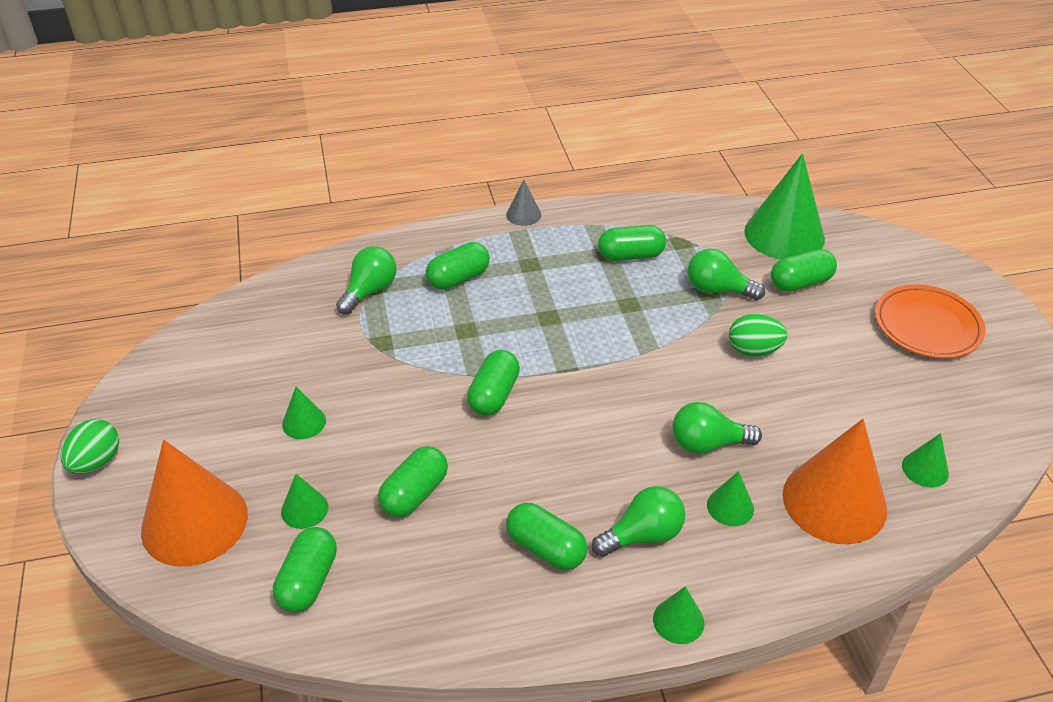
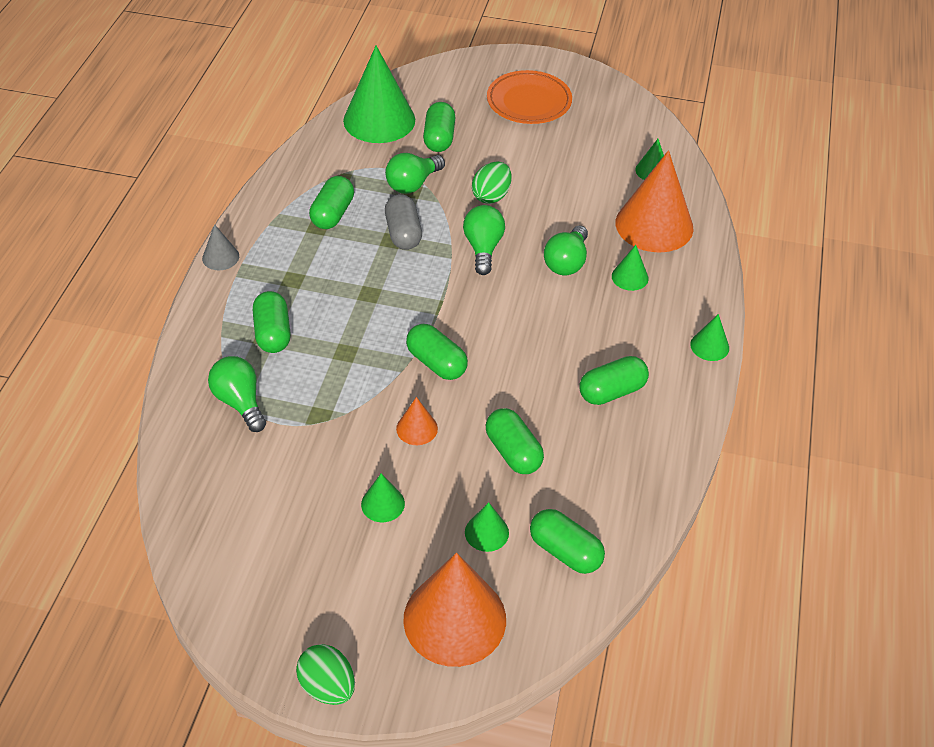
camera: 65 degrees left, 5 degrees up
(404, 412) = (417, 428): none -> orange cone
(643, 535) = (629, 333): green light bulb -> green light bulb (483, 248)
(645, 309) = (403, 233): none -> grey capsule

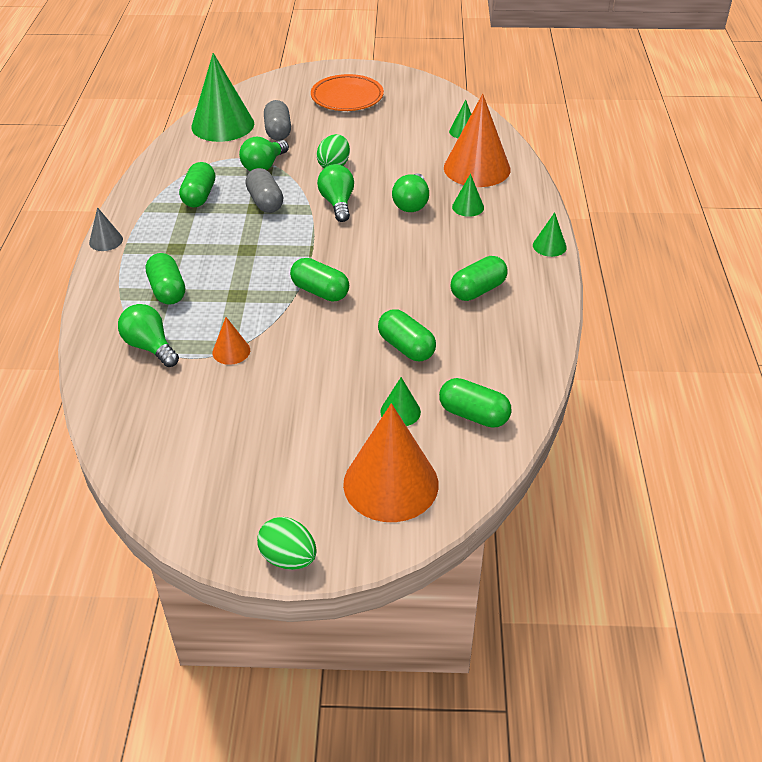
camera: 10 degrees left, 5 degrees down
(383, 504) = (301, 404): green cone -> none
(417, 428) = (316, 343): orange cone -> orange cone (231, 351)
(439, 138) = (278, 131): green capsule -> grey capsule

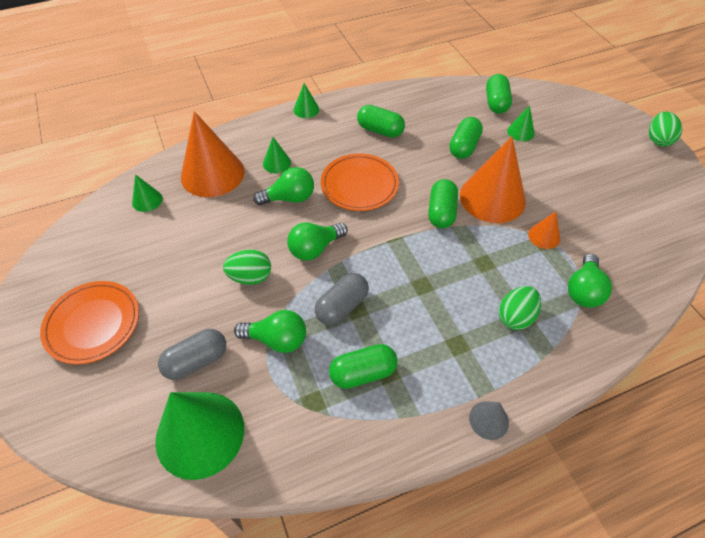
camera: 115 degrees left, 10 degrees up
(167, 290) = (515, 317): green capsule -> green egg
(391, 483) = (574, 119): orange cone -> orange cone (492, 198)
(398, 250) = (359, 185): none -> orange plate

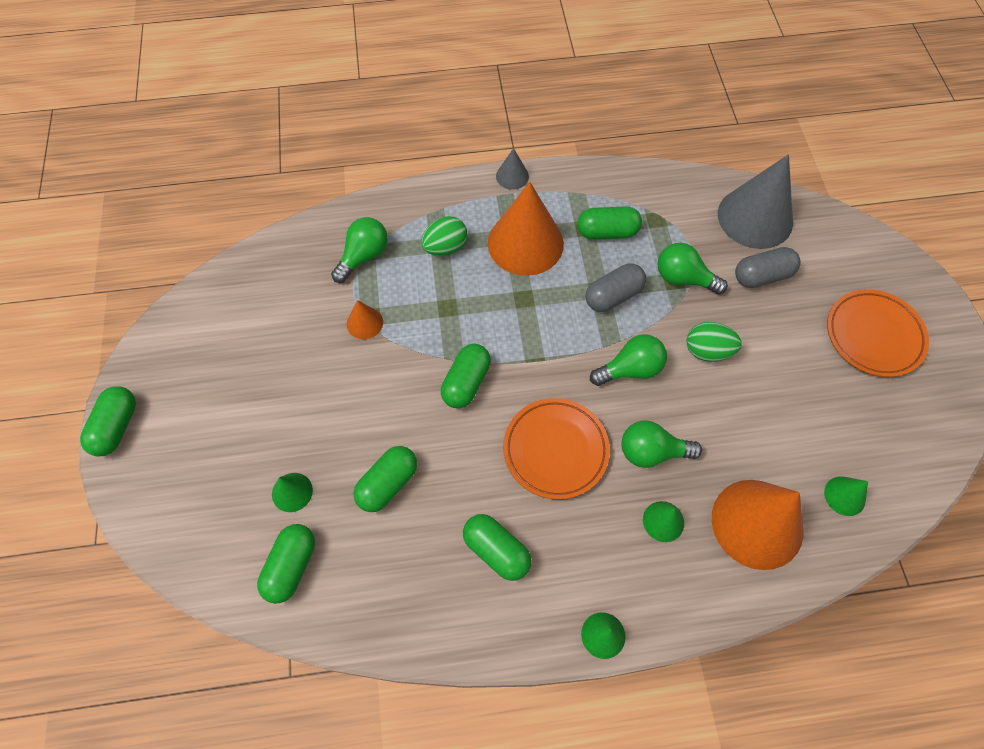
camera: 165 degrees left, 10 degrees up
(200, 434) = (755, 217): green cone -> grey cone
(492, 198) = (394, 388): orange cone -> orange cone (525, 243)
(658, 140) = (116, 427): green egg -> green capsule

